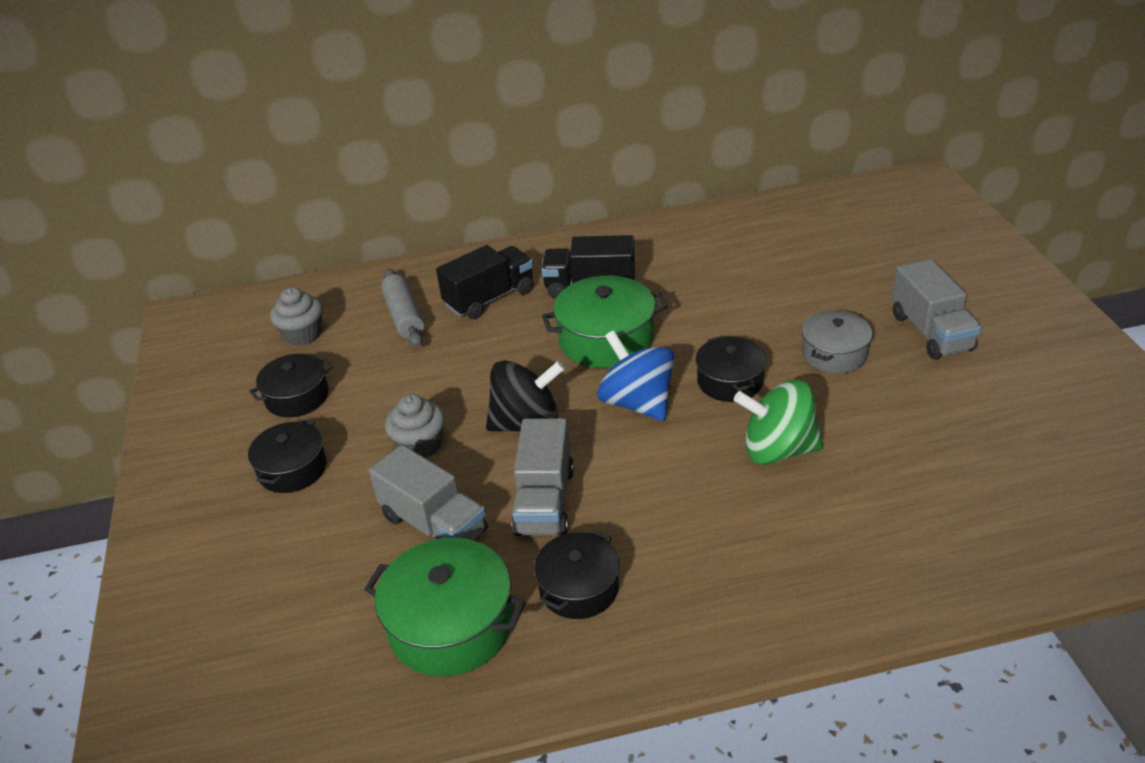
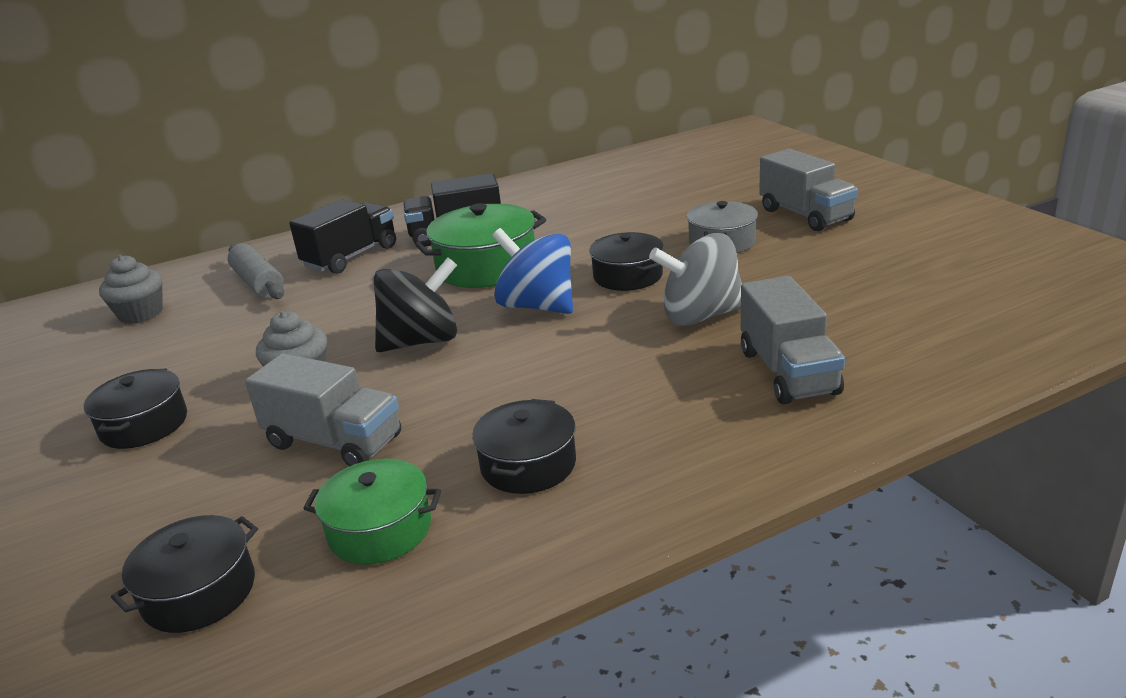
camera: 15 degrees left, 10 degrees down
(297, 397) = (141, 363): black pot -> black pot (199, 592)
(451, 625) = (380, 529): green pot -> green pot, size x0.65
(544, 501) = (462, 398): grey truck -> grey truck (788, 372)
(778, 450) = (700, 316): green spinning top -> grey spinning top

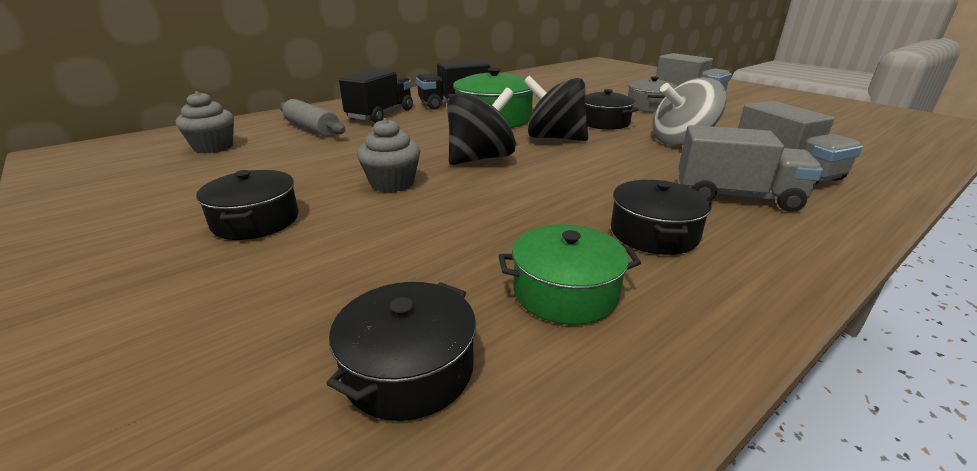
camera: 15 degrees left, 0 degrees up
(334, 442) = (459, 225): grey truck -> grey truck (736, 196)
(537, 306) = (554, 138): blue spinning top -> black spinning top

